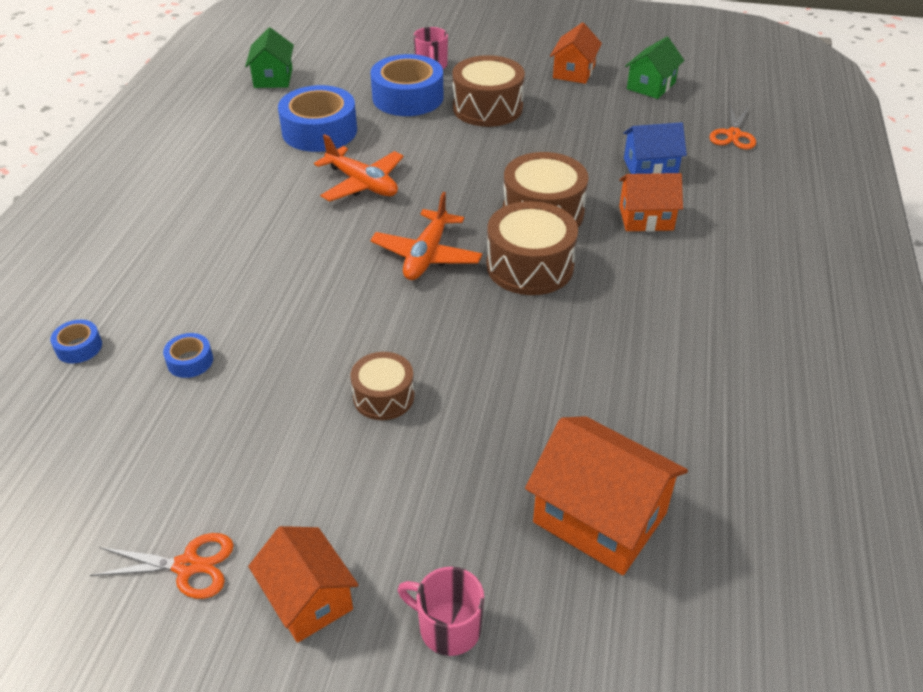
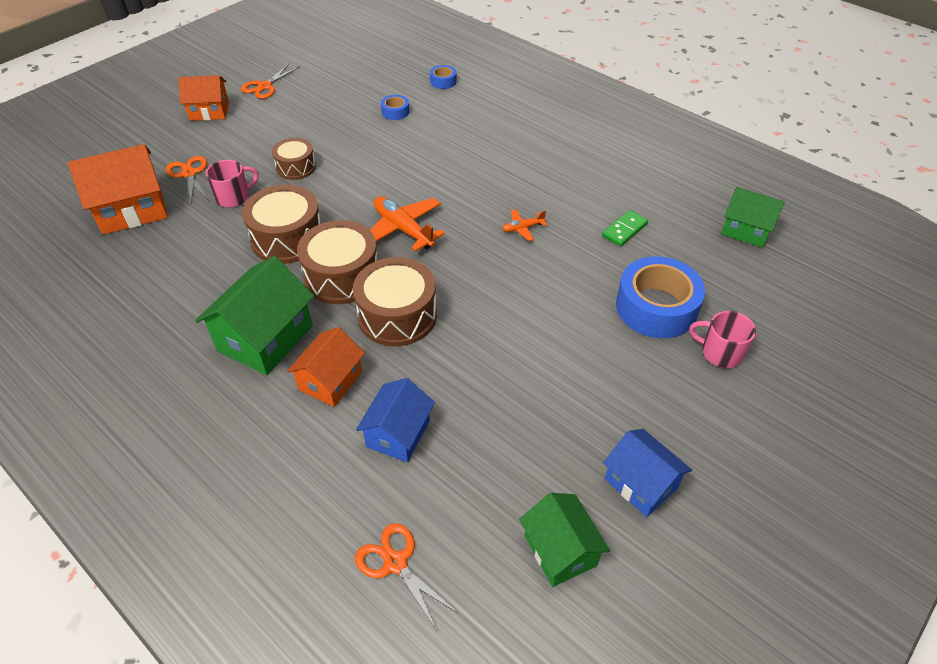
camera: 120 degrees right, 5 degrees up
(319, 131) = (624, 230): blue tape -> green domino
(362, 183) = (522, 228): orange plane -> orange plane, size x0.51
(448, 627) = (148, 142): pink mug -> pink mug (234, 197)
(481, 506) = (189, 174): none -> orange scissors
(487, 108) = (599, 359): brown drum -> brown drum (287, 238)
(574, 72) = (641, 483): orange house -> blue house
(649, 276) = (265, 338): none -> green house

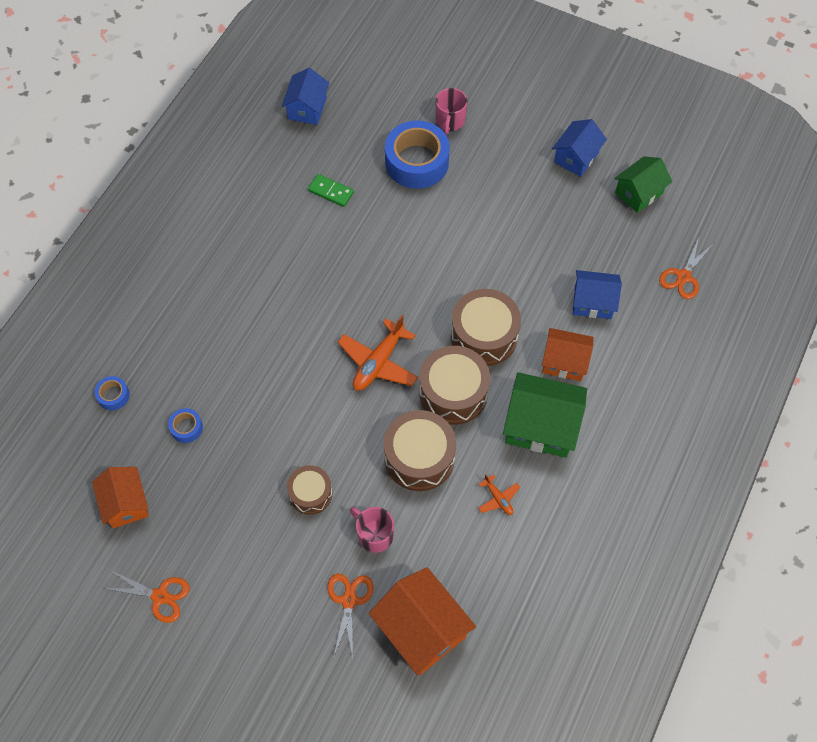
camera: 105 degrees left, 15 degrees up
(189, 174) = (349, 600): orange scissors -> orange scissors turned 135 degrees clockwise
(209, 111) = (226, 639): orange house -> orange house (126, 503)
(522, 228) = (350, 267): orange plane -> orange plane (498, 498)
(746, 230) = (307, 108): green house -> blue house

